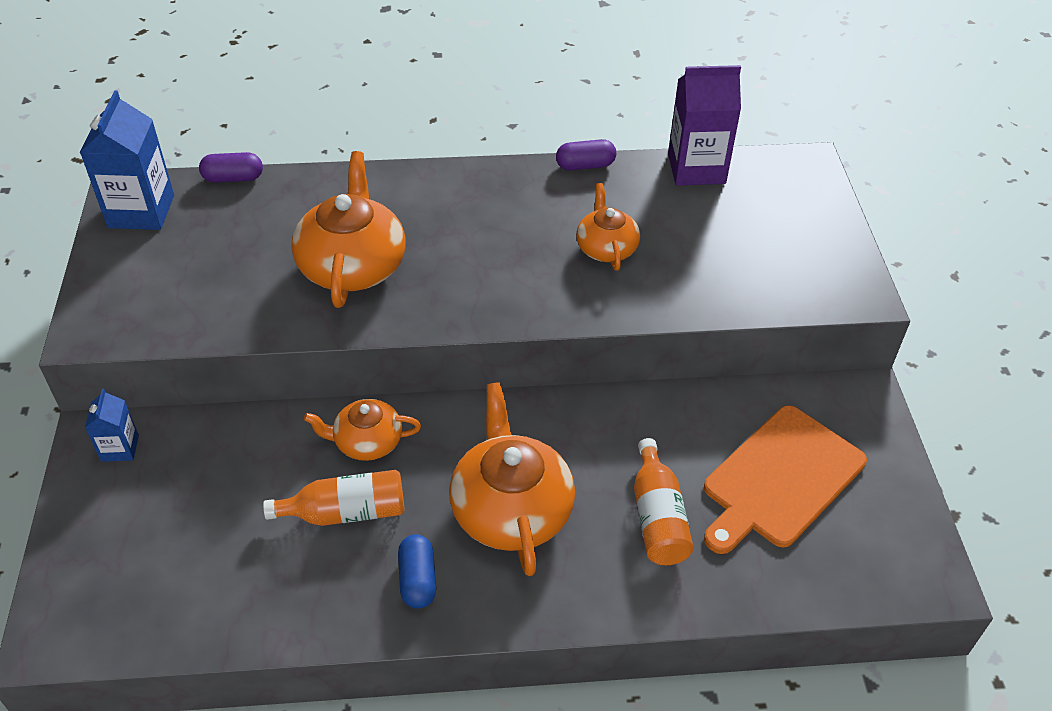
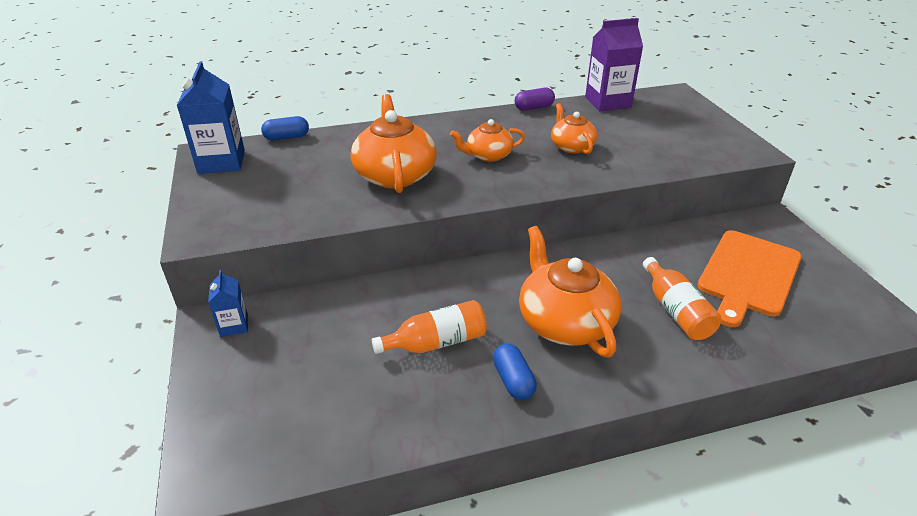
camera: 10 degrees left, 10 degrees down
(233, 178) = (287, 137): purple capsule -> blue capsule
(367, 442) = (435, 294): orange teapot -> orange teapot (488, 155)

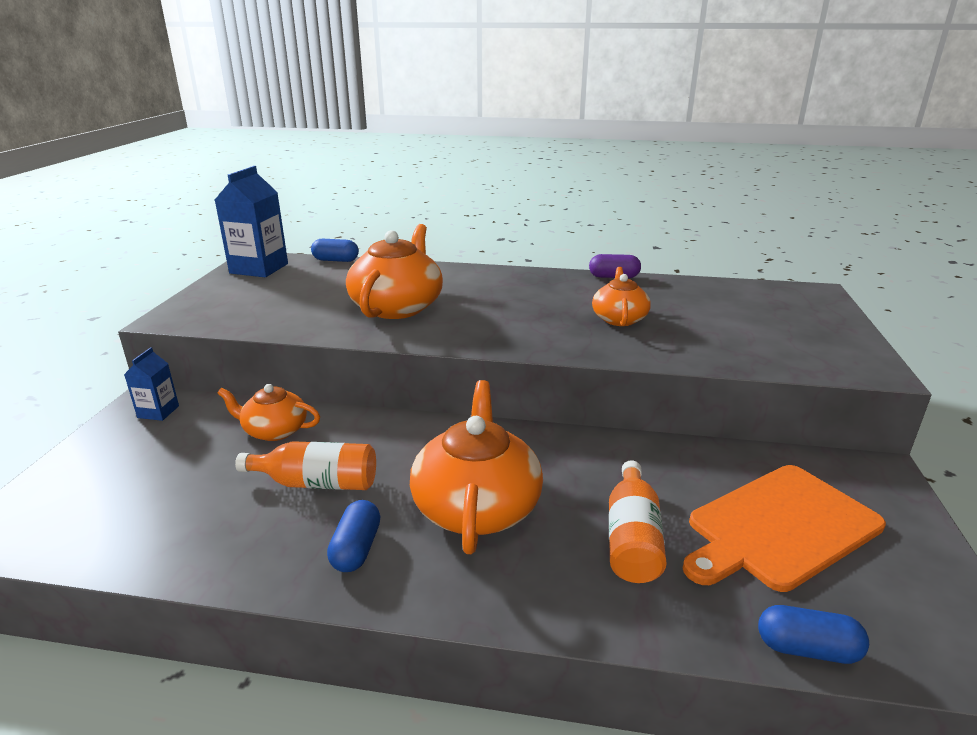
camera: 25 degrees right, 10 degrees down
(488, 155) = (513, 309): orange teapot -> orange teapot (274, 430)
(608, 102) = (711, 286): purple carton -> none
(810, 345) = (807, 649): none -> blue capsule

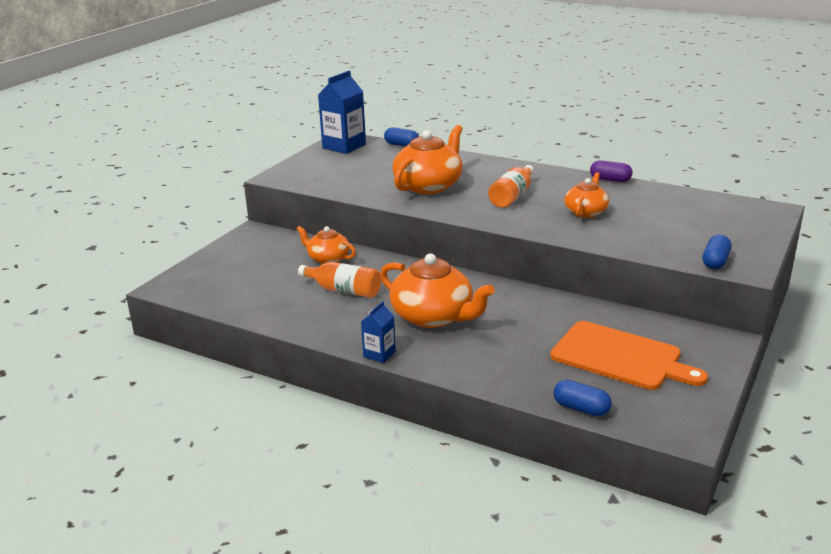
camera: 20 degrees right, 0 degrees up
(158, 412) = (260, 238): blue carton -> blue carton (379, 354)
(356, 549) = (354, 325): blue capsule -> blue capsule (715, 262)
(476, 506) = (433, 316): orange teapot -> orange teapot turned 105 degrees clockwise
(632, 538) = (519, 346): orange bottle -> orange bottle (512, 196)
(780, 527) = (620, 357): orange cutting board -> orange cutting board turned 135 degrees counterclockwise

